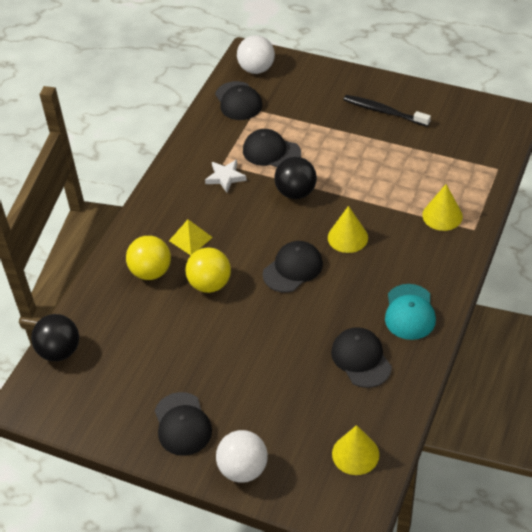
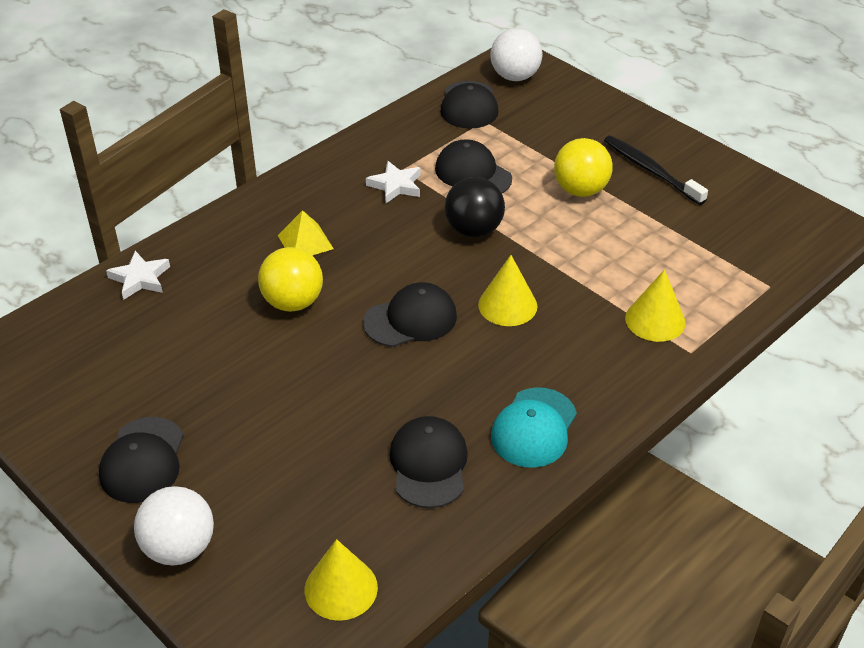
camera: 20 degrees right, 5 degrees down
(59, 351) = (60, 318): black ball -> none
(95, 304) = (140, 278): none -> white star
(151, 272) = (231, 264): yellow ball -> yellow ball (580, 190)

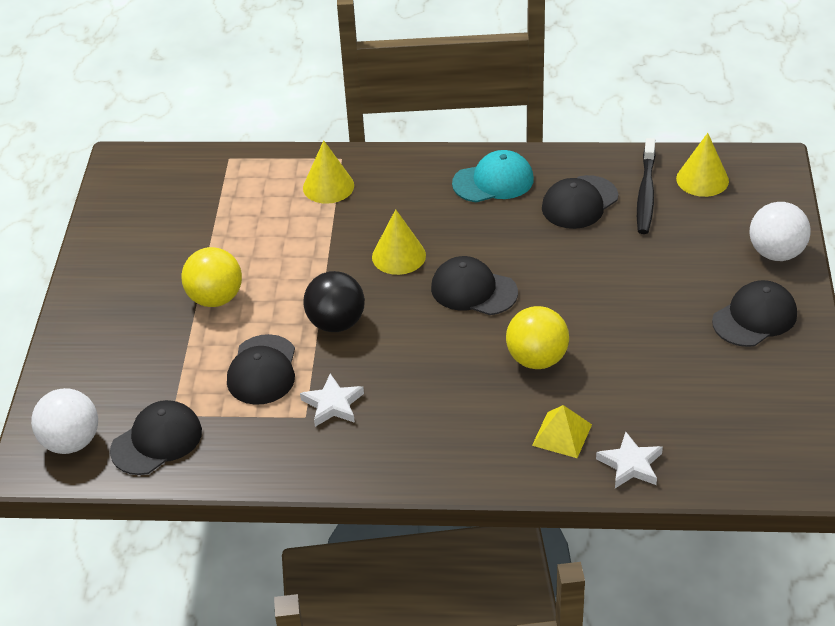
camera: 130 degrees left, 0 degrees up
(305, 242) = (467, 404): yellow pyramid -> yellow pyramid (562, 435)
(651, 170) = (143, 277): black toothbrush -> black toothbrush (646, 193)

